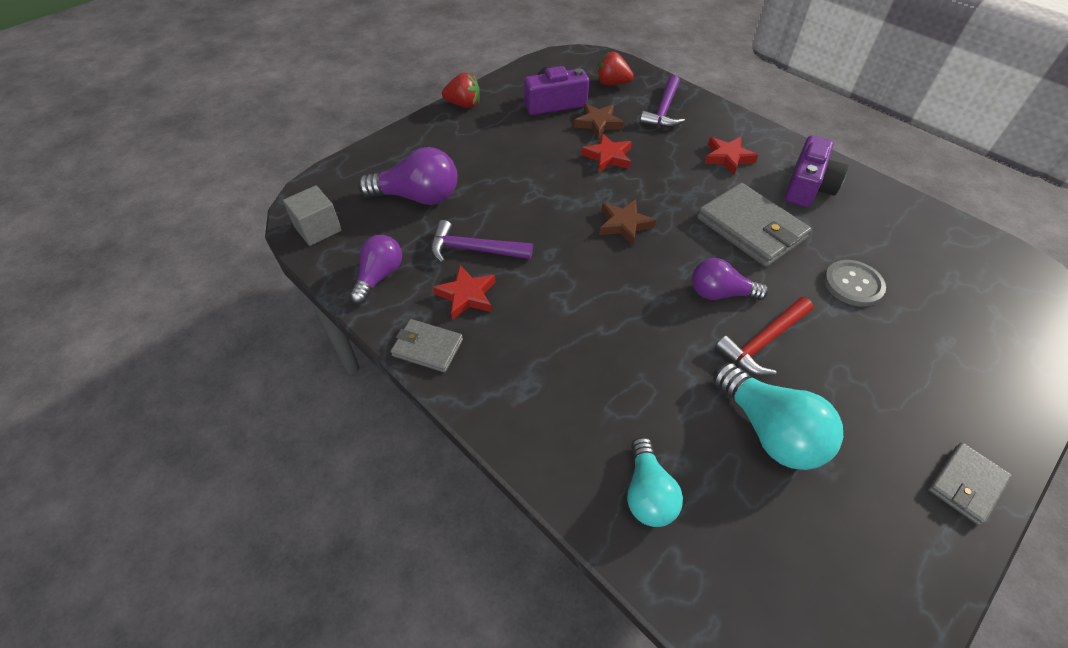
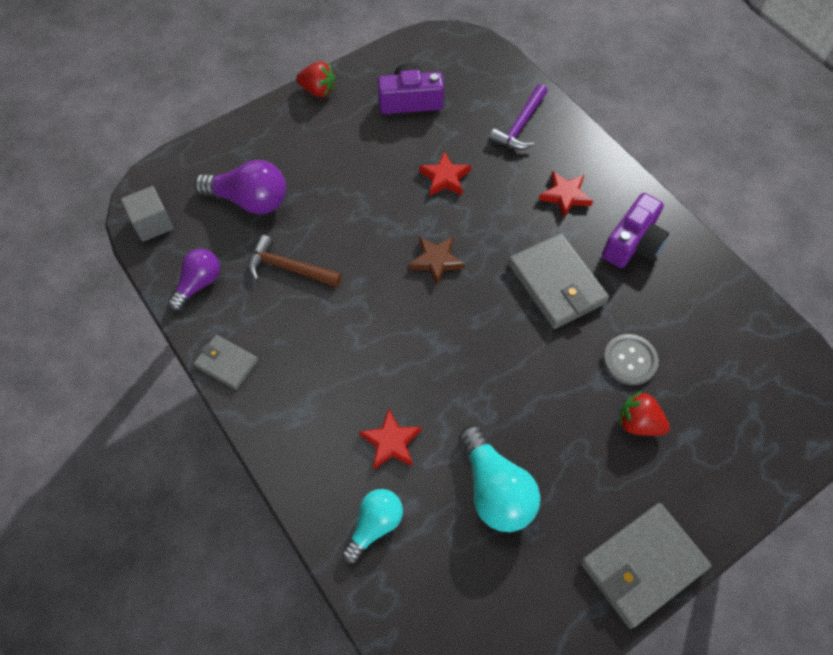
camera: 10 degrees right, 10 degrees up
(467, 295) = (271, 316): red star -> red star (391, 442)
(474, 250) = (289, 268): purple hammer -> brown hammer
(598, 123) = (447, 133): brown star -> none
(612, 83) = (478, 81): red strawberry -> red strawberry (638, 423)
(648, 493) = (374, 525): turquoise light bulb -> turquoise light bulb turned 150 degrees counterclockwise
(720, 293) = (501, 350): purple light bulb -> none
(763, 342) = (521, 406): red hammer -> none
(966, 484) = (642, 565): grey wallet -> grey wallet, size x1.77

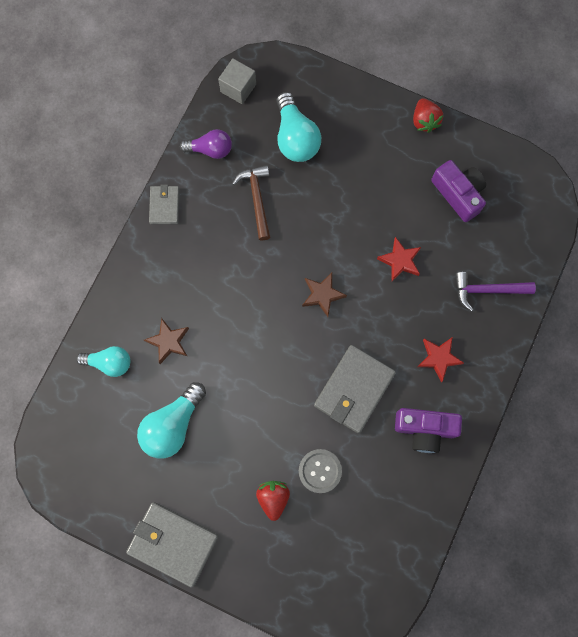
camera: 60 degrees right, 15 degrees up
(250, 200) = (295, 138): purple light bulb -> turquoise light bulb
(391, 442) = (168, 342): red star -> brown star

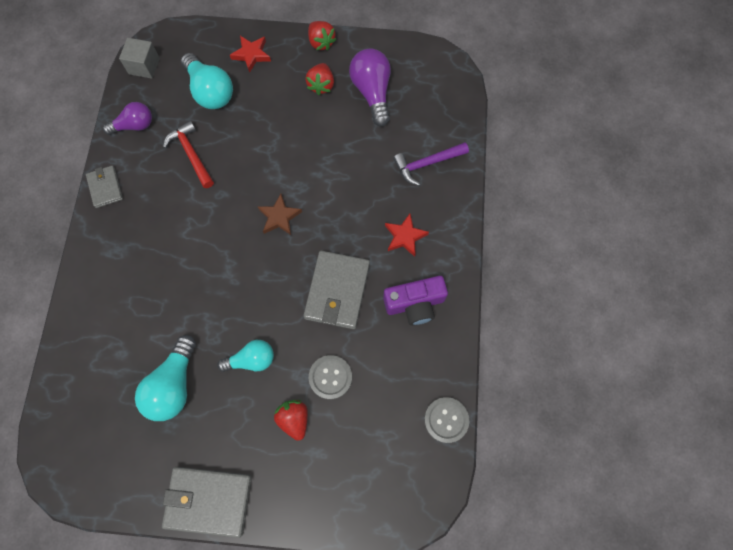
camera: 20 degrees left, 5 degrees down
(109, 363) = (93, 348): turquoise light bulb -> turquoise light bulb (251, 360)
(168, 342) = (146, 308): brown star -> none
(257, 199) = (191, 154): brown hammer -> red hammer
(400, 261) = (340, 164): red star -> red star (251, 55)
(409, 169) = (321, 85): none -> red strawberry
(415, 551) = (446, 420): none -> grey button
(458, 194) = (372, 92): purple camera -> purple light bulb

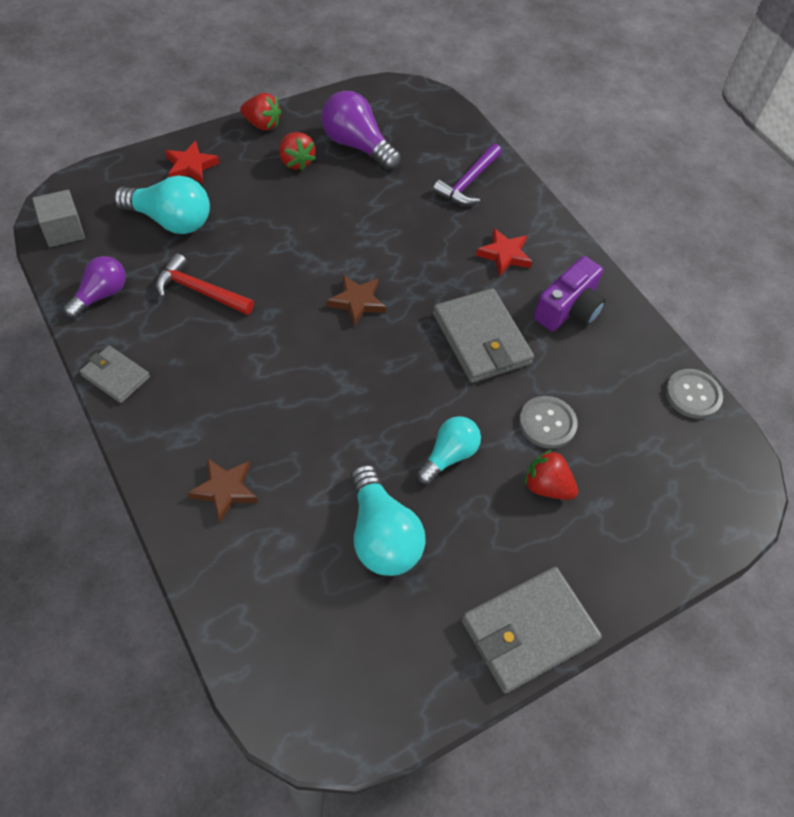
camera: 40 degrees left, 15 degrees down
(111, 300) = (225, 490): none -> brown star

